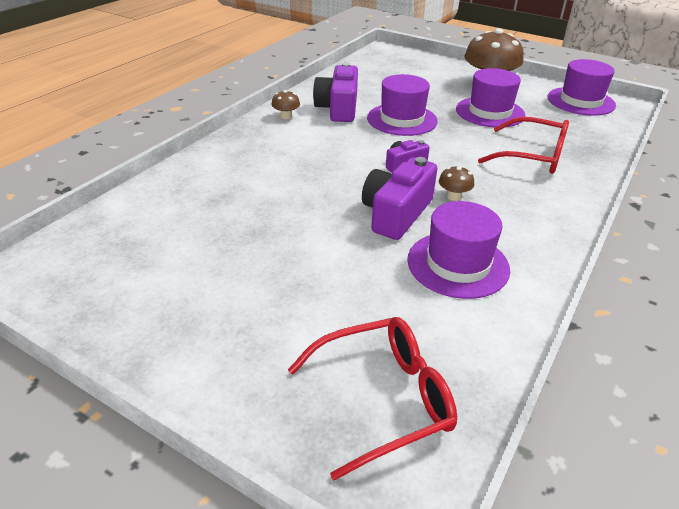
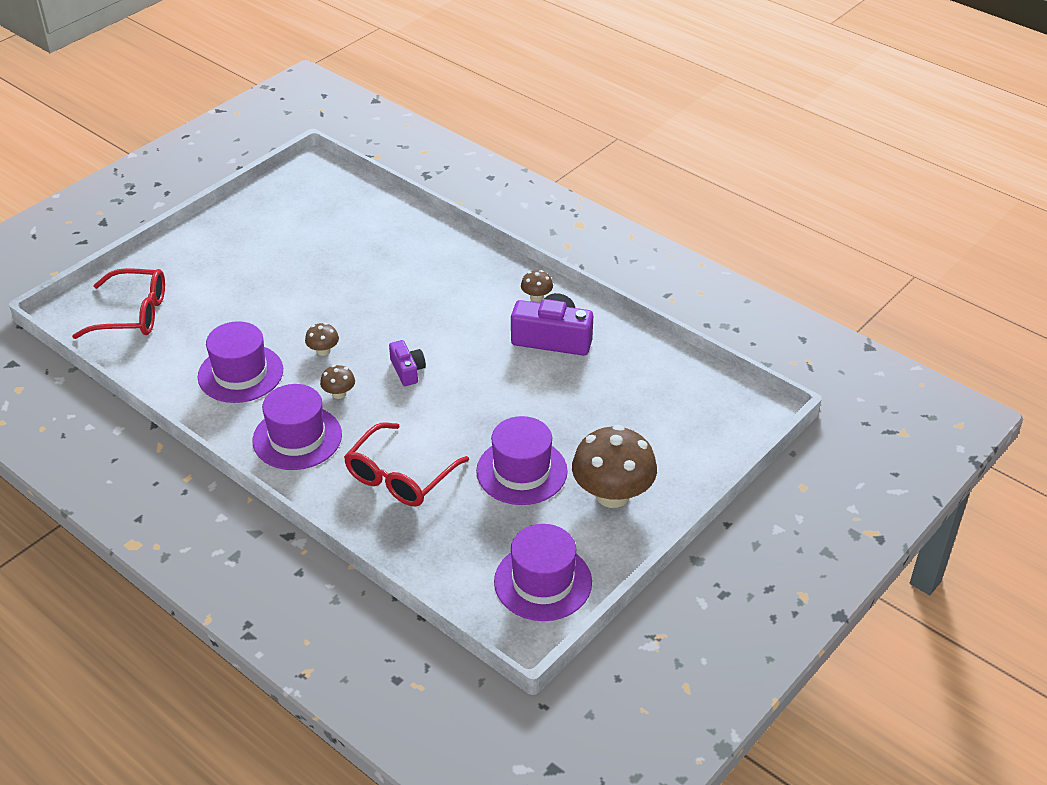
camera: 100 degrees right, 5 degrees up
(384, 399) = (133, 314): red glasses -> red glasses turned 75 degrees counterclockwise
(396, 213) = (323, 351): purple camera -> brown mushroom
(402, 119) = (513, 386): purple hat -> purple hat (297, 438)

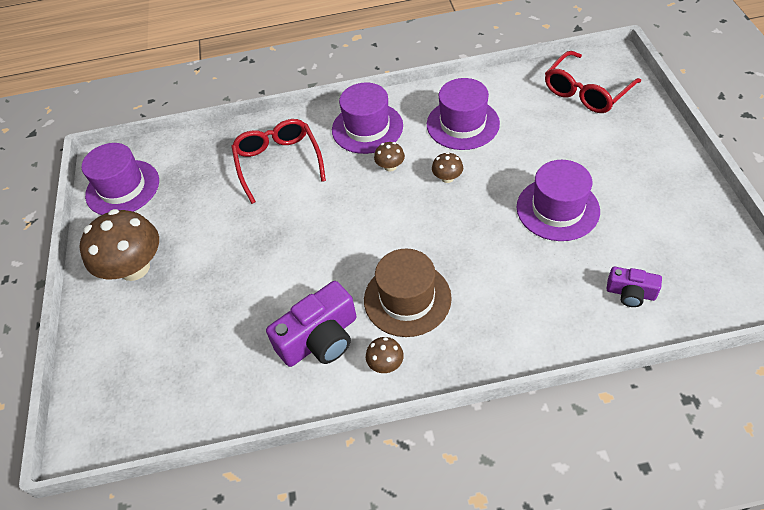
camera: 135 degrees right, 10 degrees up
(407, 370) = (377, 217): purple camera -> purple camera (630, 293)
(472, 313) = (407, 299): none -> brown hat
(521, 471) = (211, 228): purple hat -> purple hat (557, 209)

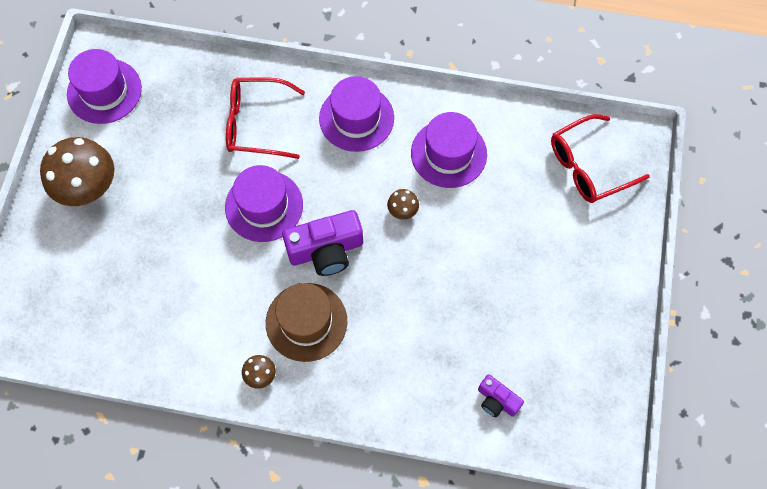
camera: 15 degrees right, 15 degrees up
(278, 162) = (256, 123): red glasses -> red glasses turned 90 degrees counterclockwise
(320, 339) = (217, 328): purple camera -> purple camera (326, 250)
(390, 166) = (357, 174): brown mushroom -> none
(557, 209) = (484, 288): purple hat -> purple hat (264, 206)

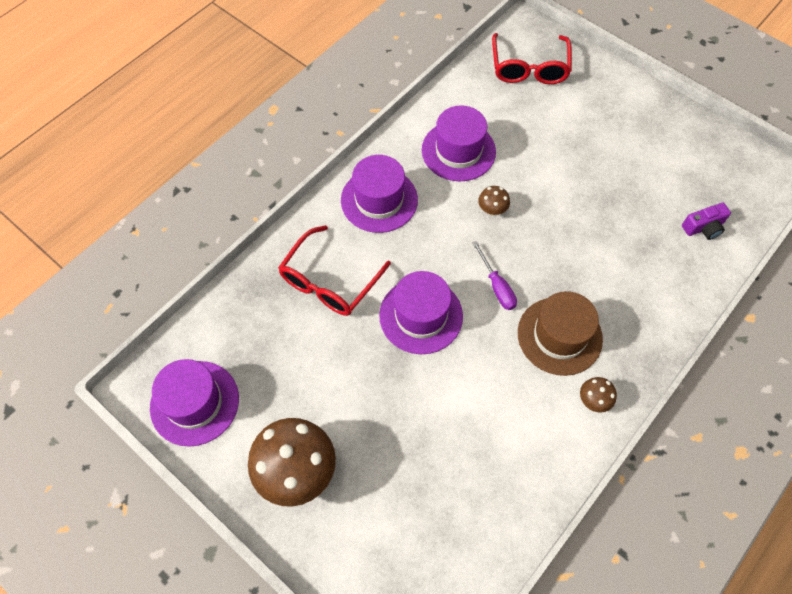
camera: 60 degrees left, 5 degrees down
(326, 250) = (496, 286): purple camera -> purple screwdriver

